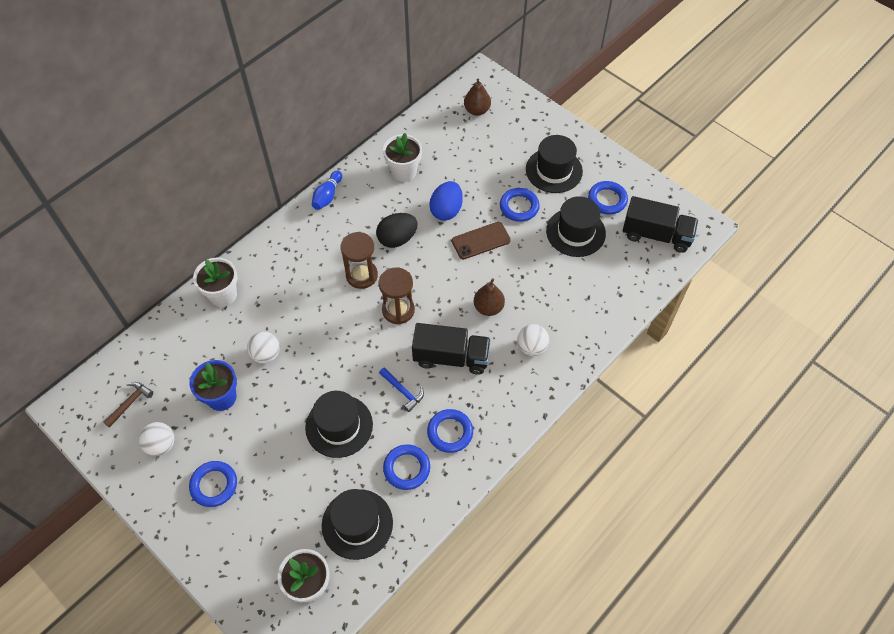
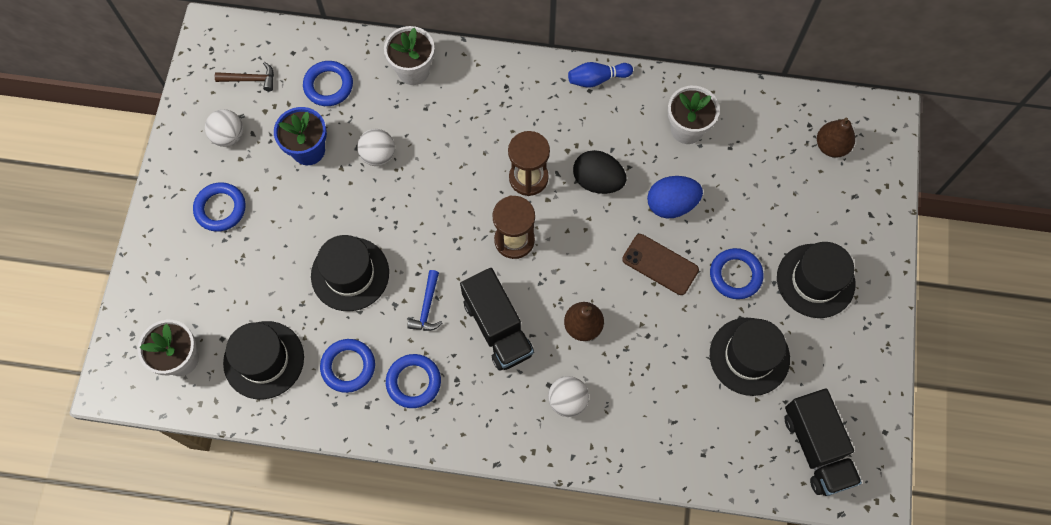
camera: 55 degrees right, 10 degrees up
(607, 200) = (821, 364): blue ring -> blue ring (328, 86)

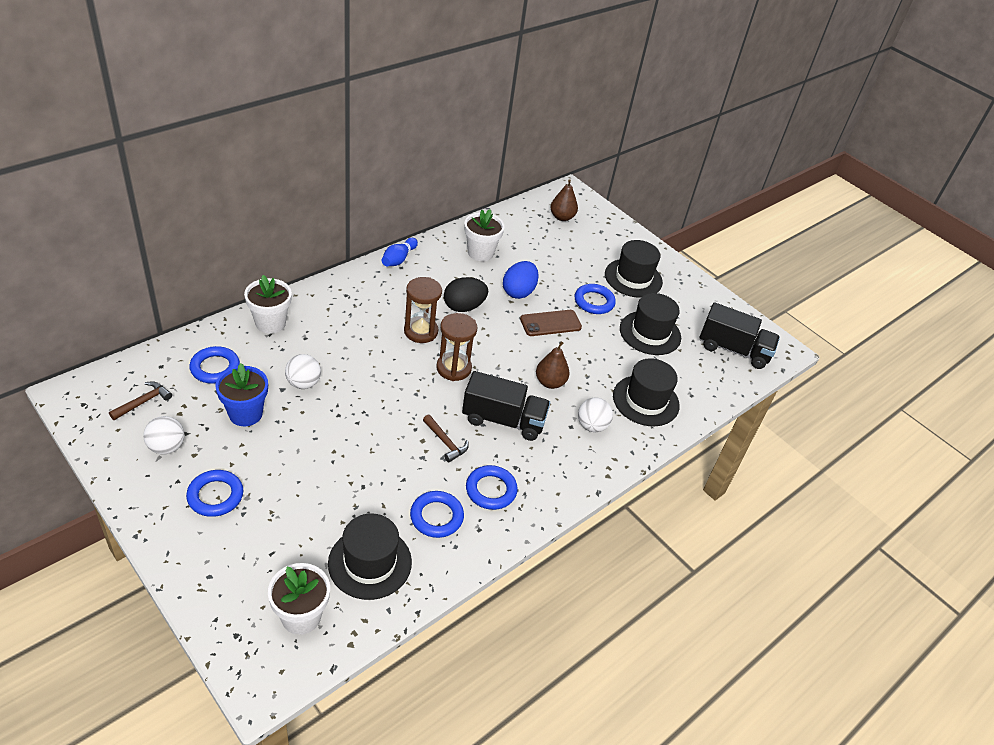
camera: 55 degrees left, 25 degrees down
(350, 274) = (369, 463): black hat -> black hat (646, 400)
(427, 307) = (445, 442): blue hammer -> brown hammer

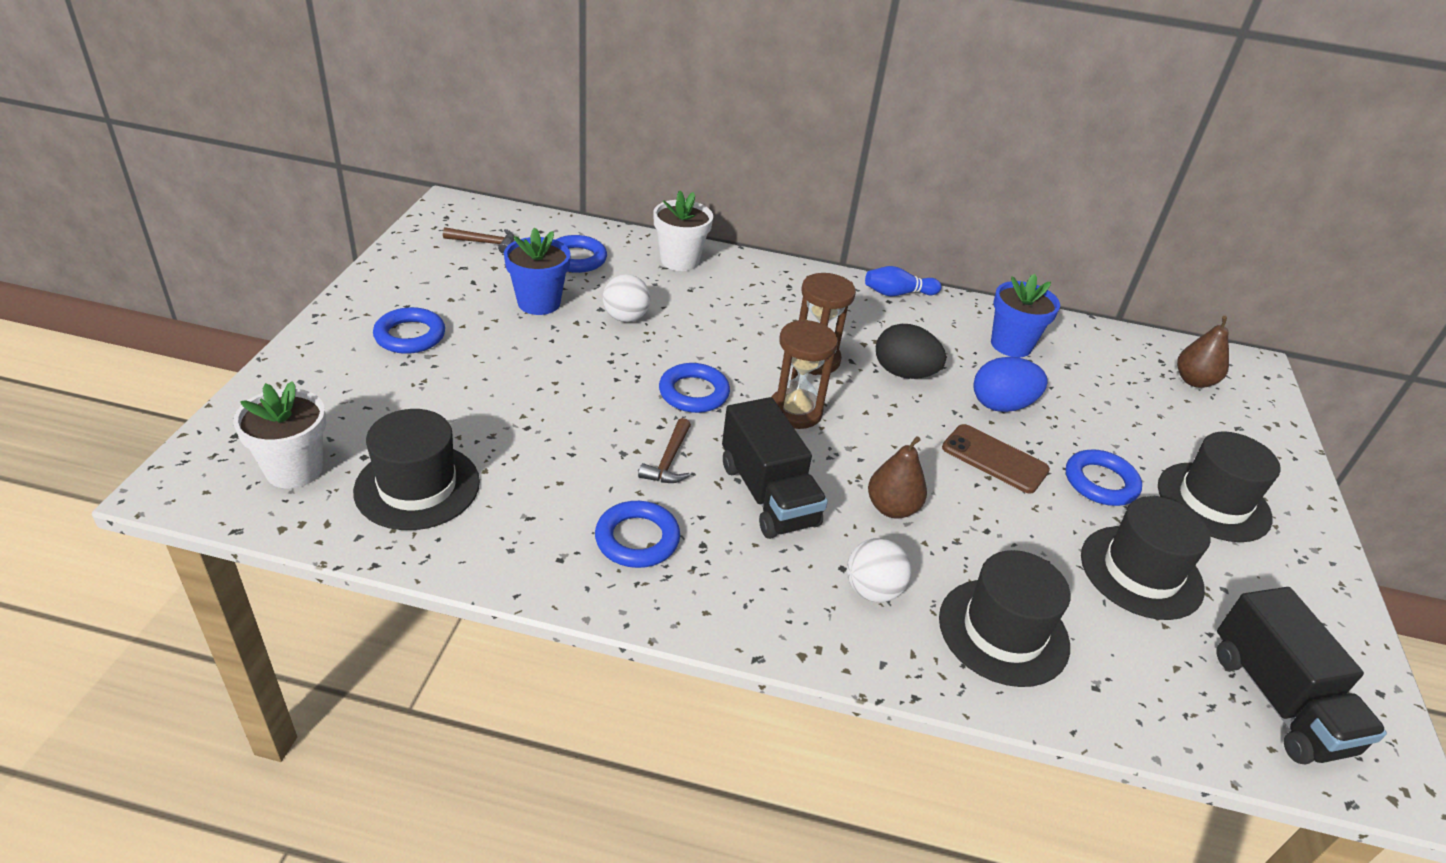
camera: 55 degrees right, 5 degrees down
(166, 447) = (443, 280): white ball -> none
(436, 517) = (541, 509): blue ring -> blue ring (693, 393)
(480, 253) = (1011, 345): white flower pot -> blue flower pot

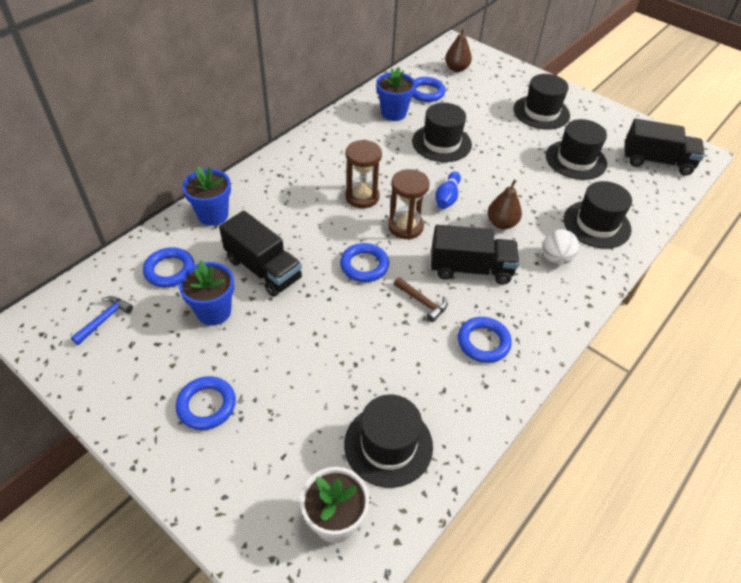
camera: 60 degrees left, 10 degrees up
(484, 243) = (104, 319): brown hammer -> blue hammer
(625, 318) = (263, 269): white ball -> black truck
(679, 261) = (213, 215): white flower pot -> blue flower pot
(897, 294) = (319, 132): blue bowling pin -> blue bowling pin (447, 198)
(904, 373) = (395, 166): black egg -> none
(994, 459) = (481, 167): brown phone -> none
(1001, 405) = (441, 143): blue egg -> black hat
(1100, 482) = (514, 140): blue ring -> blue ring (426, 92)

